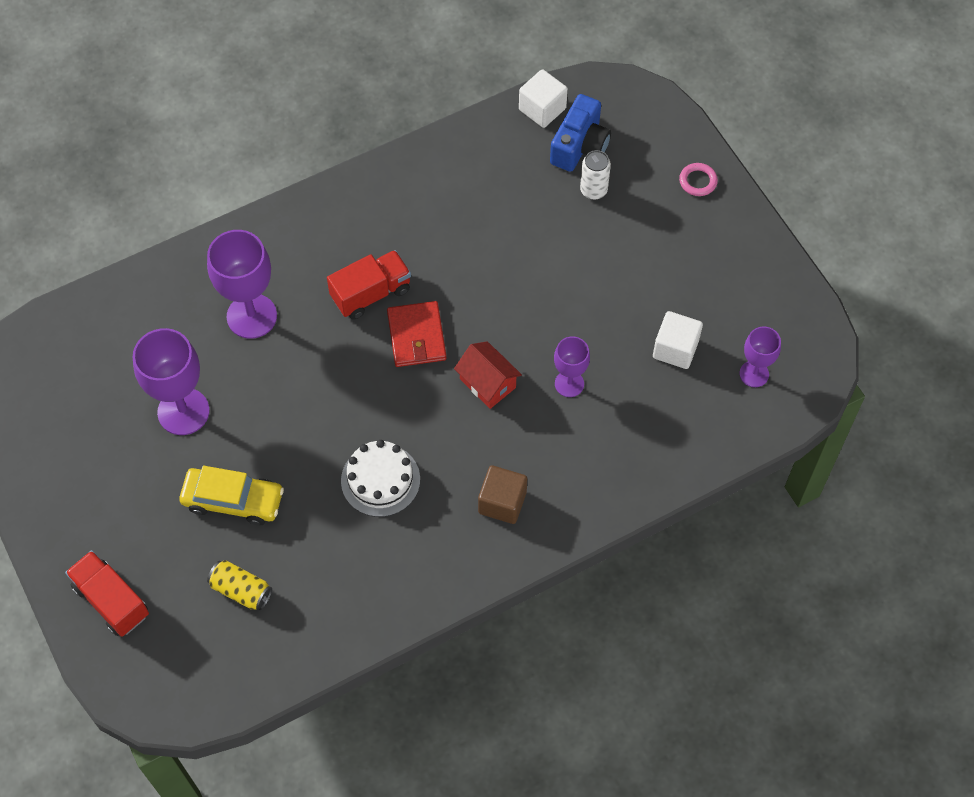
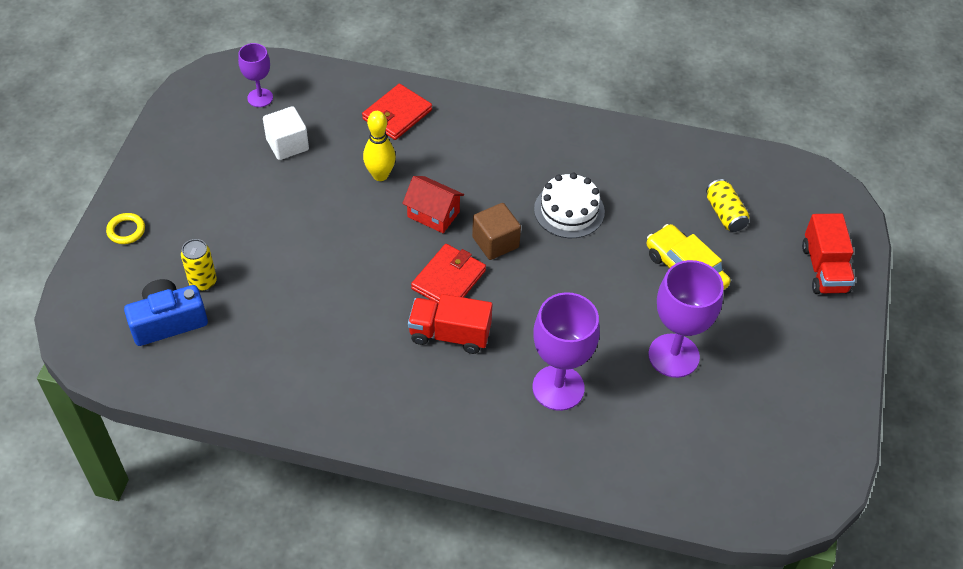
camera: 140 degrees left, 10 degrees down
(487, 383) = (433, 214): red house -> red house turned 60 degrees counterclockwise
(502, 502) = (502, 144): brown cube -> brown cube (495, 242)
(542, 109) = (156, 374): white cube -> none
(569, 384) = (380, 175): purple goblet -> yellow bowling pin
(593, 190) = (203, 282): white can -> yellow can
(623, 456) = (397, 114): none -> red wallet
(698, 181) = (126, 230): pink ring -> yellow ring

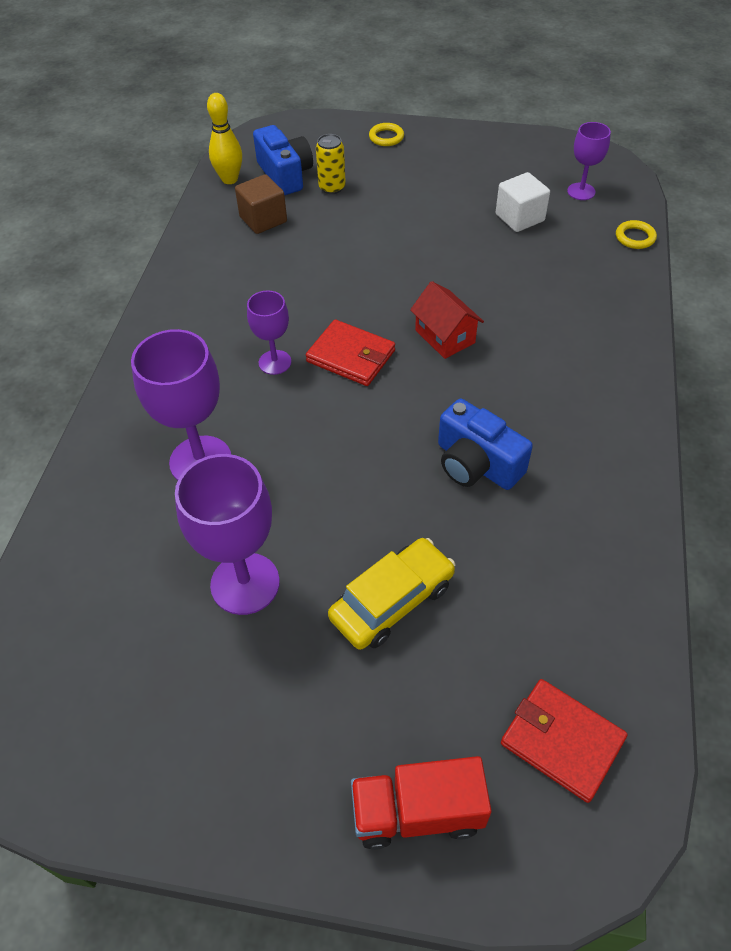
camera: 90 degrees right, 0 degrees up
(331, 76) = (635, 237): none -> yellow ring
(380, 175) = (494, 289): yellow bowling pin -> yellow bowling pin (229, 179)
(397, 114) = (593, 294): red wallet -> red wallet (562, 741)
(433, 214) = (445, 336): red house -> red house turned 60 degrees counterclockwise
(450, 334) = (275, 362): red truck -> purple goblet
(495, 242) = (411, 393): brown cube -> brown cube (263, 219)
(569, 210) = (476, 464): white cake -> blue camera
(725, 214) = (509, 659): yellow can -> none

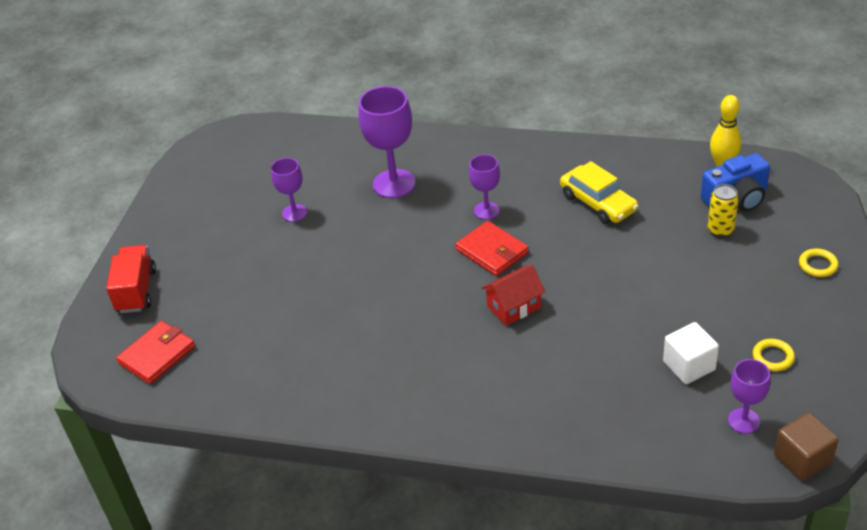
camera: 95 degrees right, 10 degrees down
(245, 583) = (294, 213): purple goblet -> purple goblet, size x0.58
(263, 219) = (665, 190): brown cube -> brown cube (802, 459)
(350, 356) = (492, 251): red wallet -> red wallet turned 75 degrees counterclockwise
(392, 601) = (268, 279): yellow car -> yellow car (598, 203)
(476, 464) = (375, 323): blue camera -> none
(635, 237) = (665, 459): yellow ring -> yellow ring (773, 357)

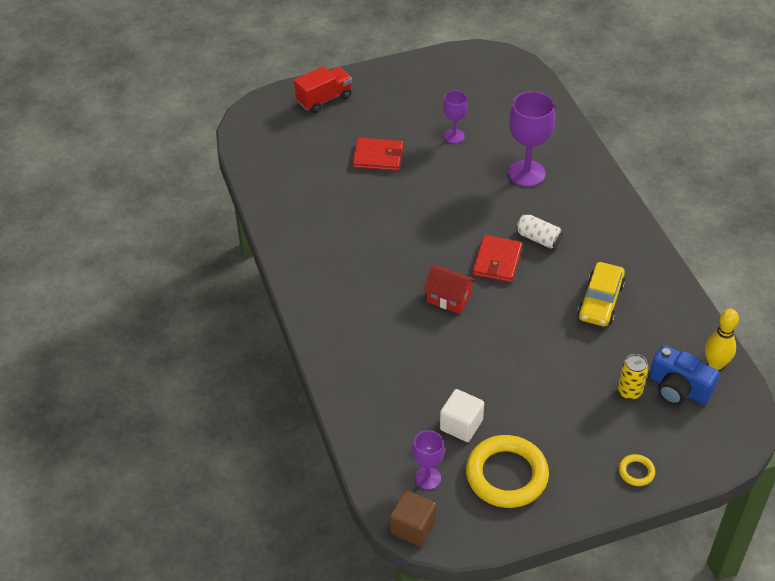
camera: 55 degrees right, 5 degrees up
(157, 355) = (278, 139): red wallet -> red wallet (378, 157)
(486, 211) = (538, 238): purple goblet -> white can
(773, 357) = (506, 475): yellow ring -> yellow ring, size x2.28

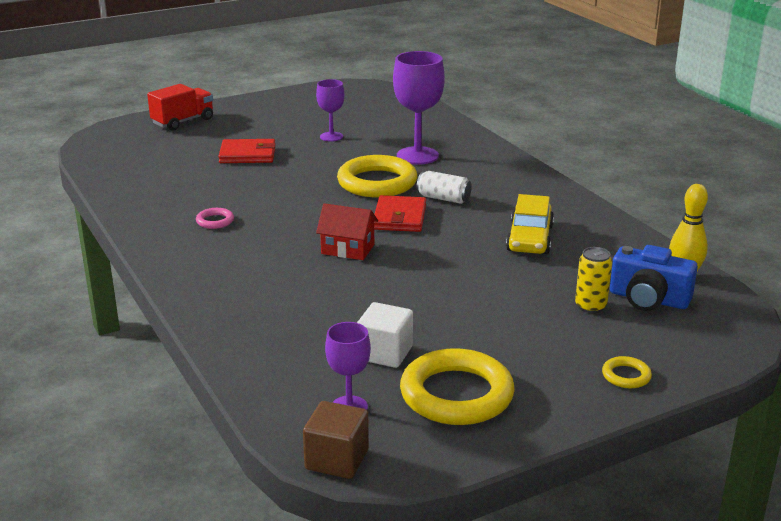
camera: 10 degrees left, 20 degrees down
(345, 249) = (215, 221): none -> pink ring
(485, 210) = (377, 182): none -> yellow ring

